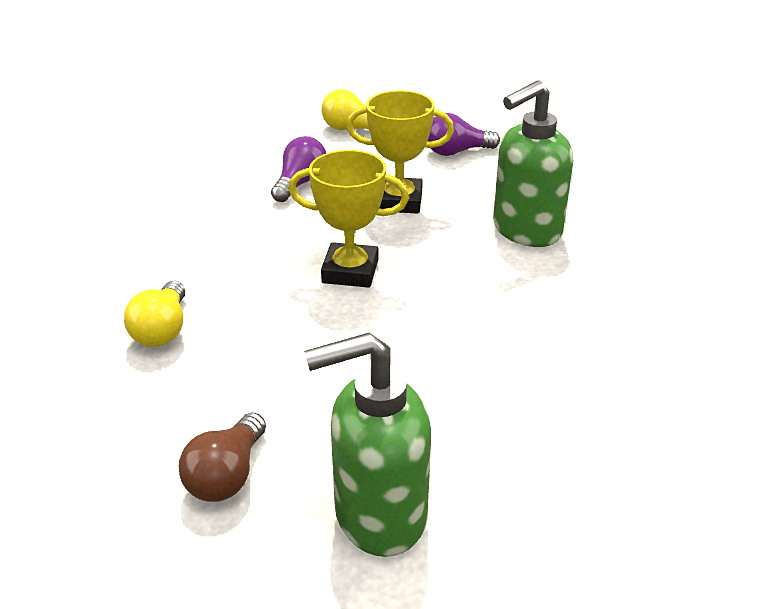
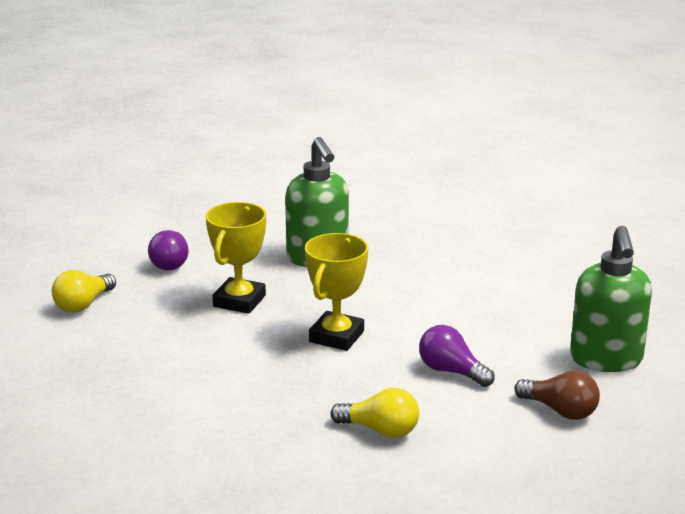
camera: 75 degrees left, 10 degrees down
(300, 183) = (173, 343): purple light bulb -> purple light bulb (451, 371)

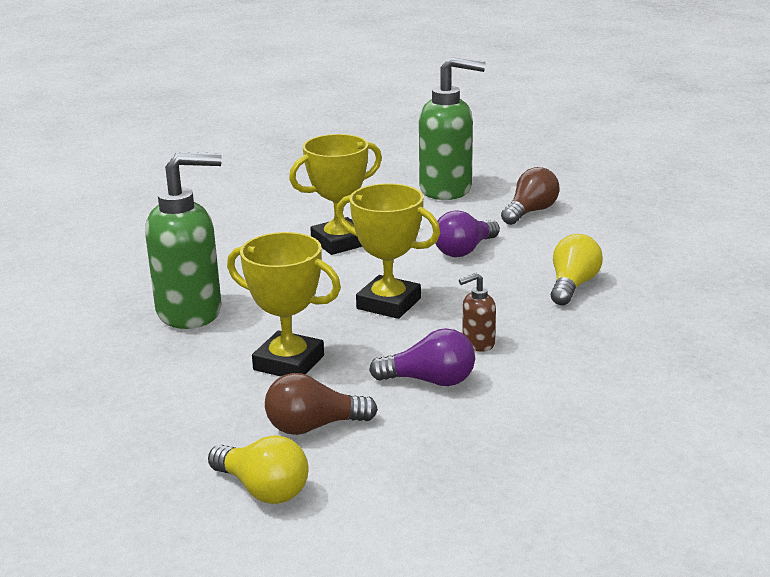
camera: 85 degrees left, 0 degrees up
(152, 316) = (313, 426): none -> brown light bulb
(171, 263) = (155, 418): purple light bulb -> purple light bulb (430, 381)
(266, 379) = (477, 343): none -> brown soap dispenser
(457, 308) = (339, 242): none -> yellow trophy

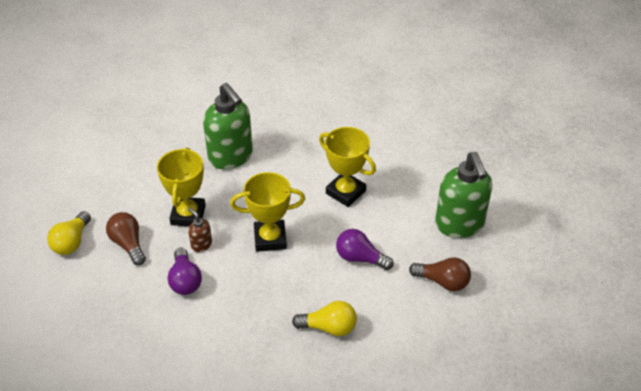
camera: 70 degrees right, 20 degrees up
(388, 304) = (270, 239): yellow trophy -> yellow trophy turned 75 degrees clockwise
(477, 343) = (234, 293): brown soap dispenser -> brown soap dispenser (201, 244)

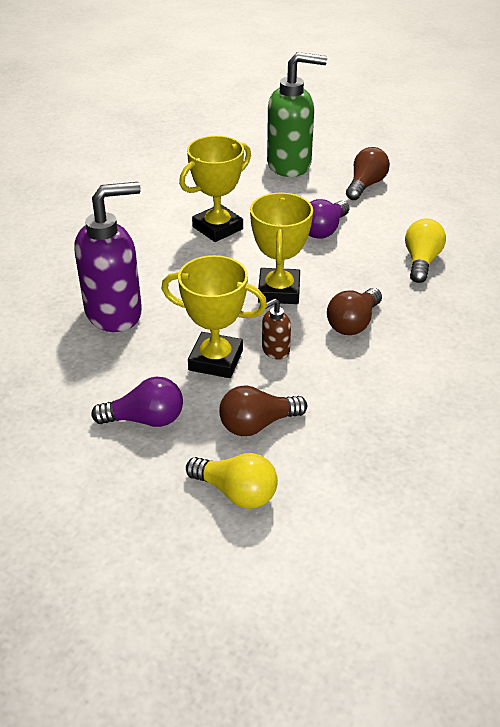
camera: 80 degrees left, 5 degrees down
(185, 280) = (337, 369): purple light bulb -> purple light bulb (145, 419)
(231, 157) = (115, 313): green soap dispenser -> purple soap dispenser
(238, 286) = (353, 323): none -> brown light bulb

